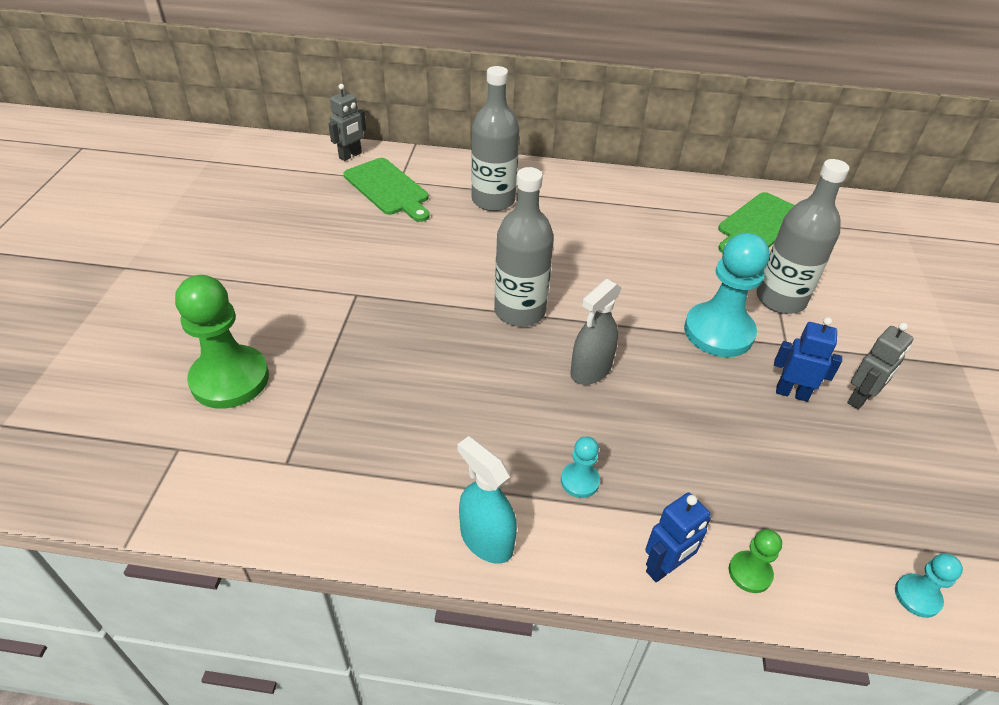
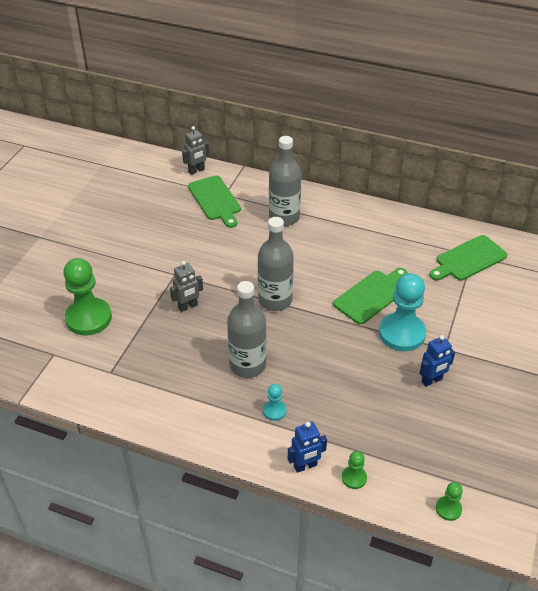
camera: 15 degrees right, 0 degrees up
(486, 540) = (209, 433): turquoise spray bottle -> none
(591, 370) = (306, 346): grey spray bottle -> none
(654, 286) = (371, 295): none -> green cutting board
(780, 299) = (456, 317): grey bottle -> grey bottle (247, 365)
(792, 393) = (432, 380): blue robot -> blue robot turned 120 degrees clockwise
(860, 398) = (476, 391): grey robot -> grey robot (188, 306)
(917, 596) = (448, 509): turquoise pawn -> green pawn

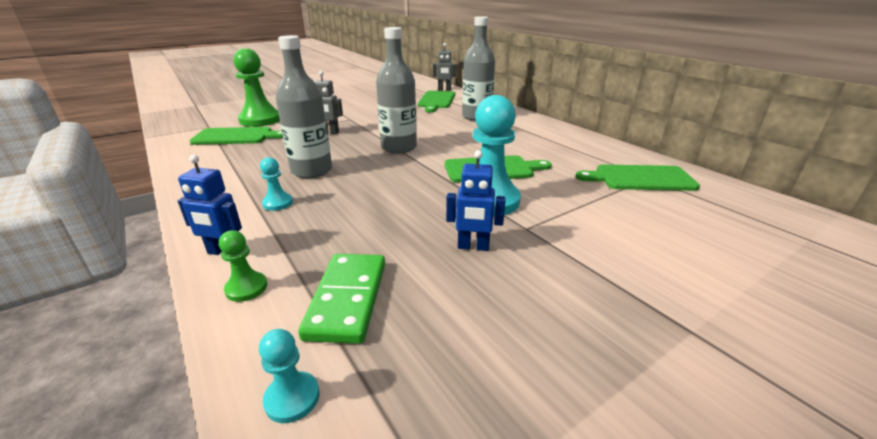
camera: 35 degrees right, 15 degrees down
(110, 355) = (236, 136): none -> green cutting board
(410, 452) = (347, 299): none -> green domino
(448, 509) = (292, 398): green pawn -> turquoise pawn

